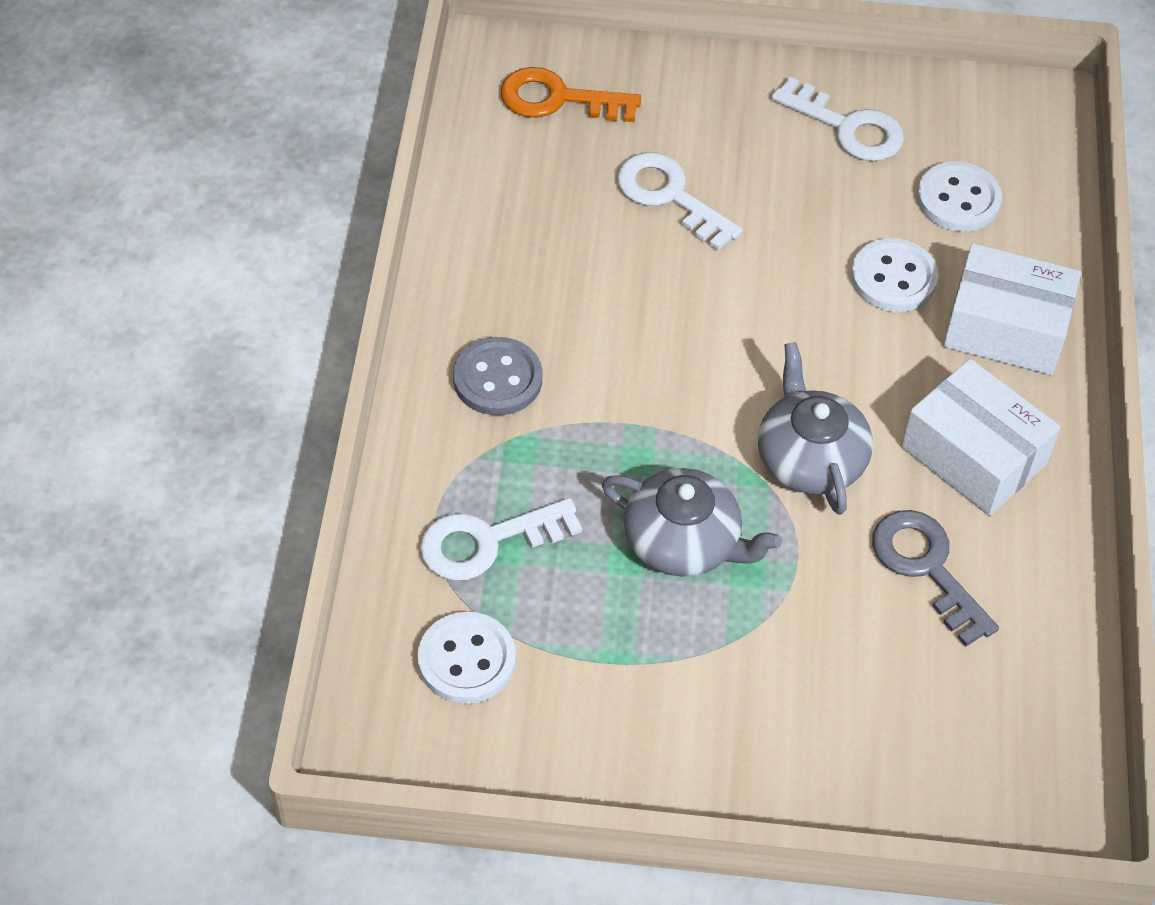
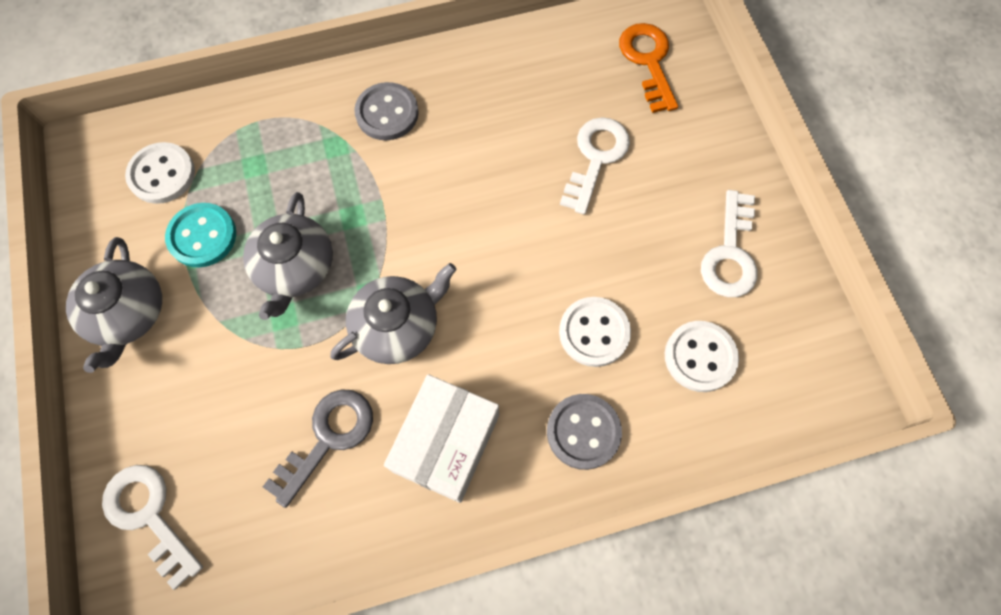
camera: 70 degrees right, 15 degrees up
(486, 541) = (255, 153): white key -> white key (149, 515)
(590, 634) = (202, 236): none -> turquoise button
(670, 747) = (128, 313): none -> grey teapot
(1005, 328) = (583, 432): white box -> grey button

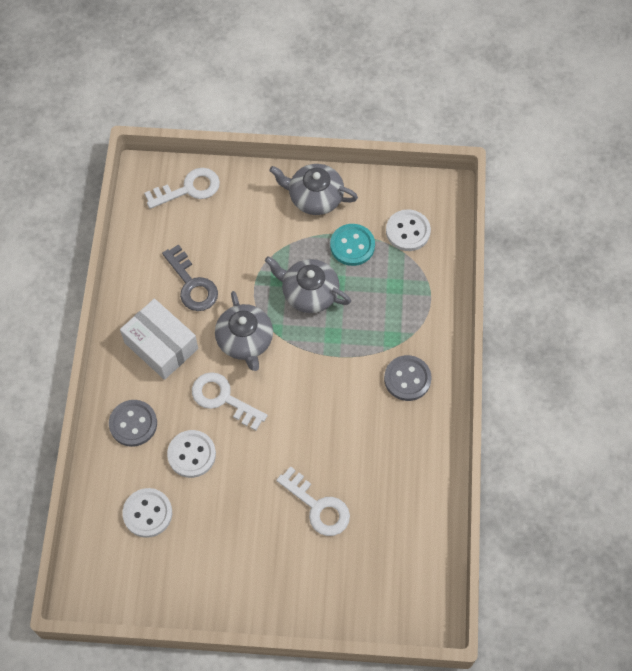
camera: 110 degrees right, 5 degrees down
(648, 61) = (388, 580): orange key -> none
(730, 253) = (209, 567): white key -> white key (223, 398)

